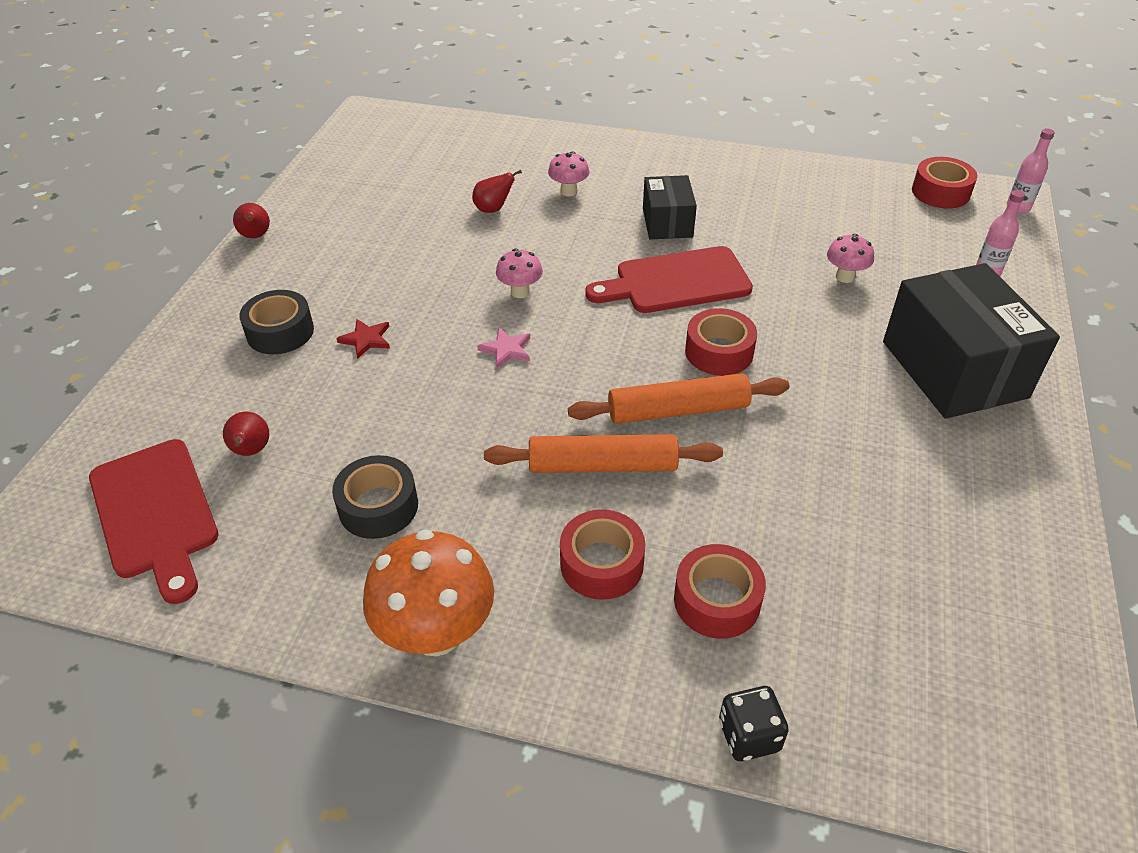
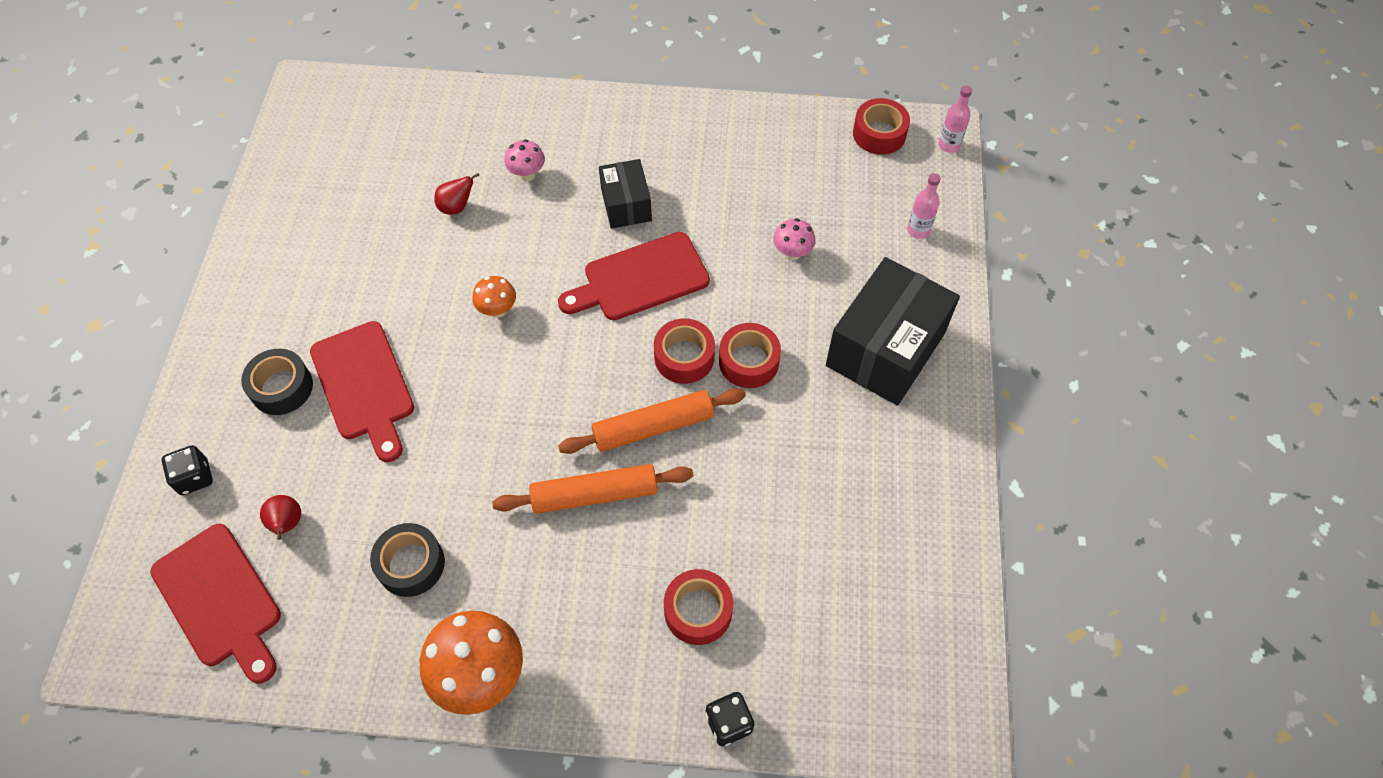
camera: 10 degrees left, 15 degrees up
(166, 398) = (194, 477): none -> black dice
(256, 236) = (229, 271): red pear -> none
(366, 339) = (364, 386): red star -> red cutting board
(506, 349) = (495, 380): pink star -> none
(520, 292) = (498, 310): pink mushroom -> orange mushroom
(601, 564) = (604, 591): red tape -> red tape (749, 361)
(954, 369) = (885, 349): black box -> black box turned 60 degrees clockwise

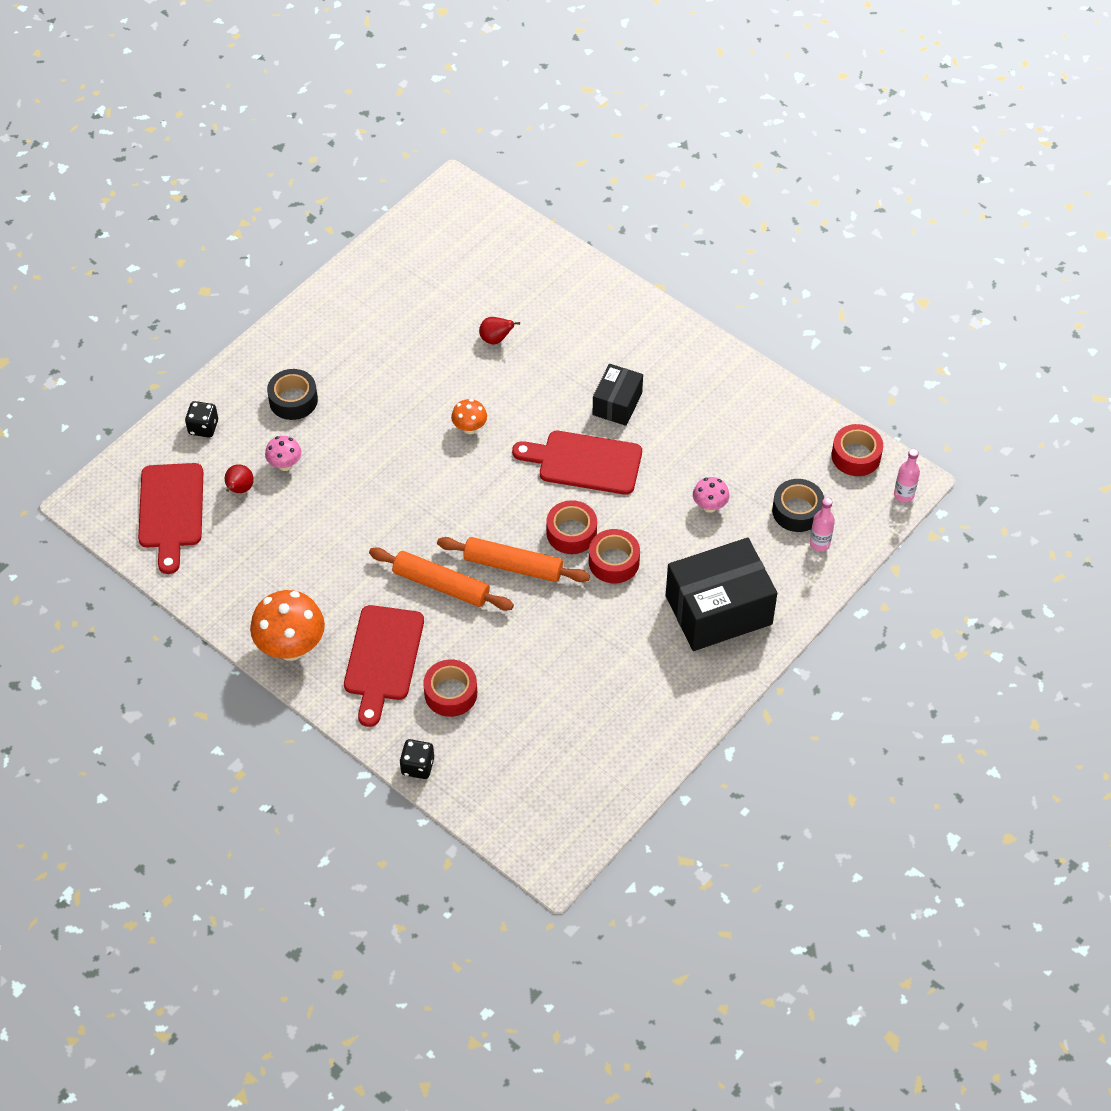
camera: 35 degrees right, 5 degrees down
(364, 386) = (346, 429): red cutting board -> red cutting board (383, 658)
(411, 564) = (296, 558): black tape -> black tape (797, 511)
(527, 174) = (563, 342): pink mushroom -> pink mushroom (285, 465)

